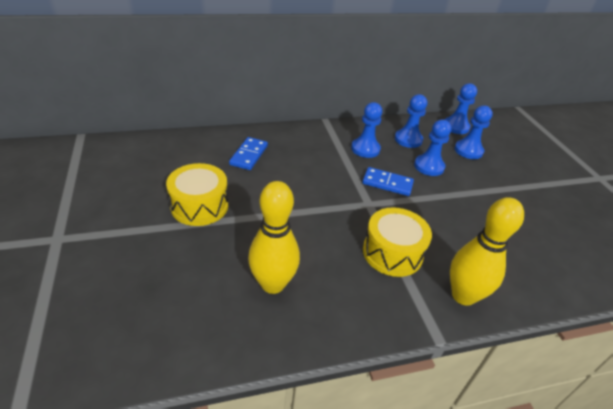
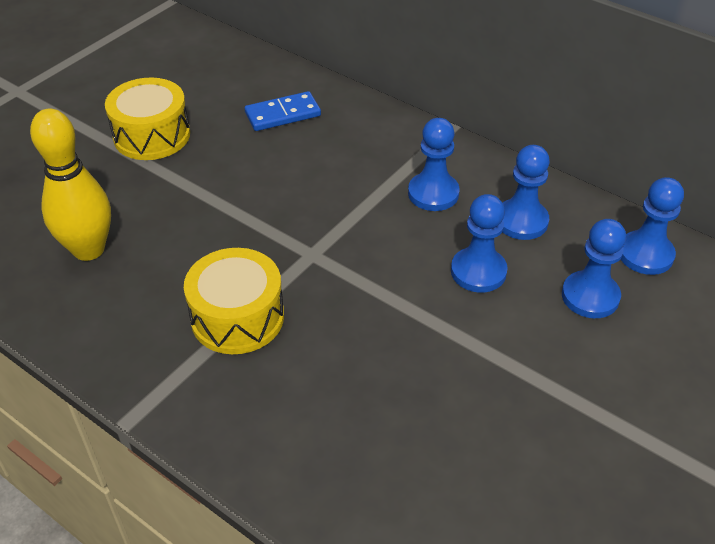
camera: 55 degrees right, 5 degrees up
(387, 183) = (378, 250): blue domino -> none
(463, 295) = (224, 416): yellow bowling pin -> none

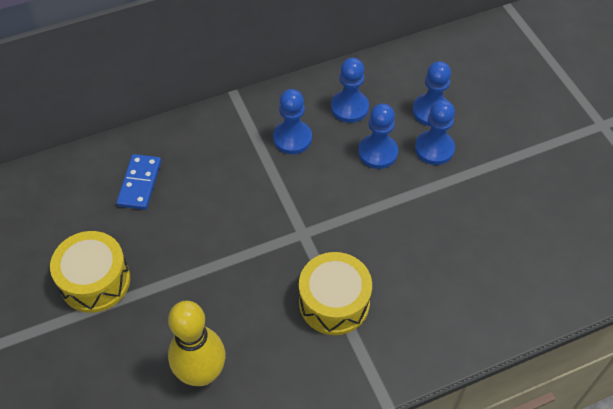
camera: 60 degrees left, 10 degrees up
(645, 254) = (416, 67): blue pawn -> blue pawn (434, 149)

